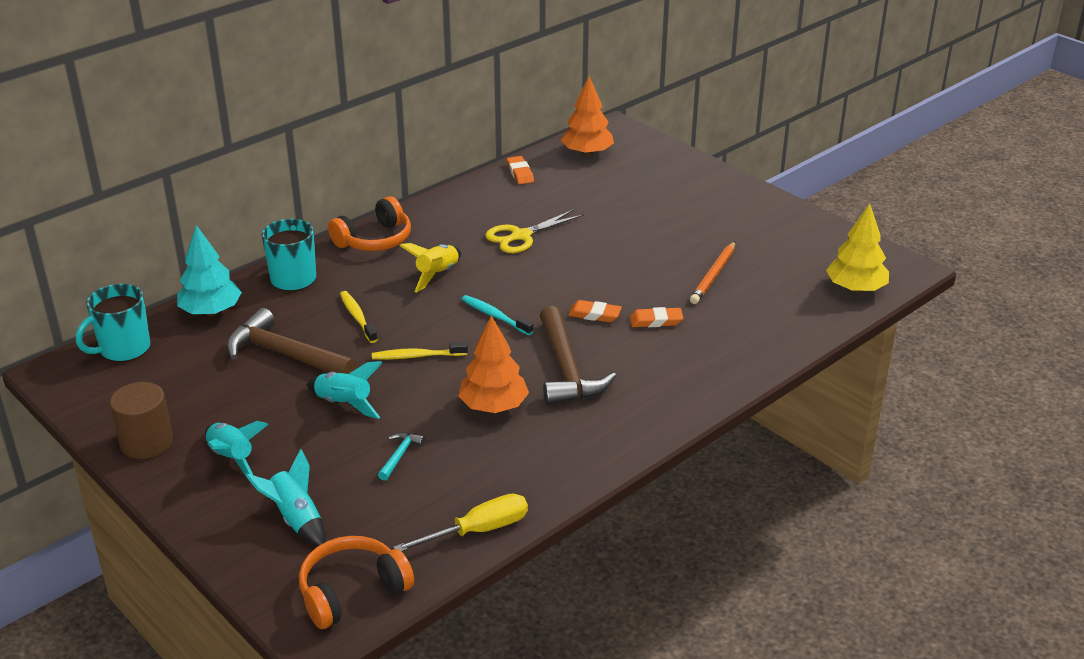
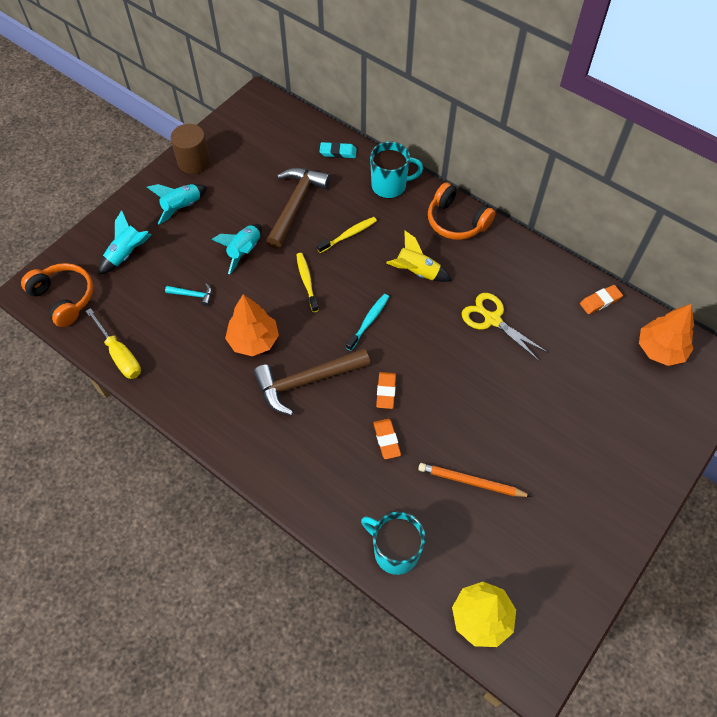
camera: 80 degrees right, 25 degrees up
(123, 349) = (286, 122): turquoise mug -> turquoise mug (394, 551)
(211, 311) = (338, 152): turquoise tree -> turquoise eraser

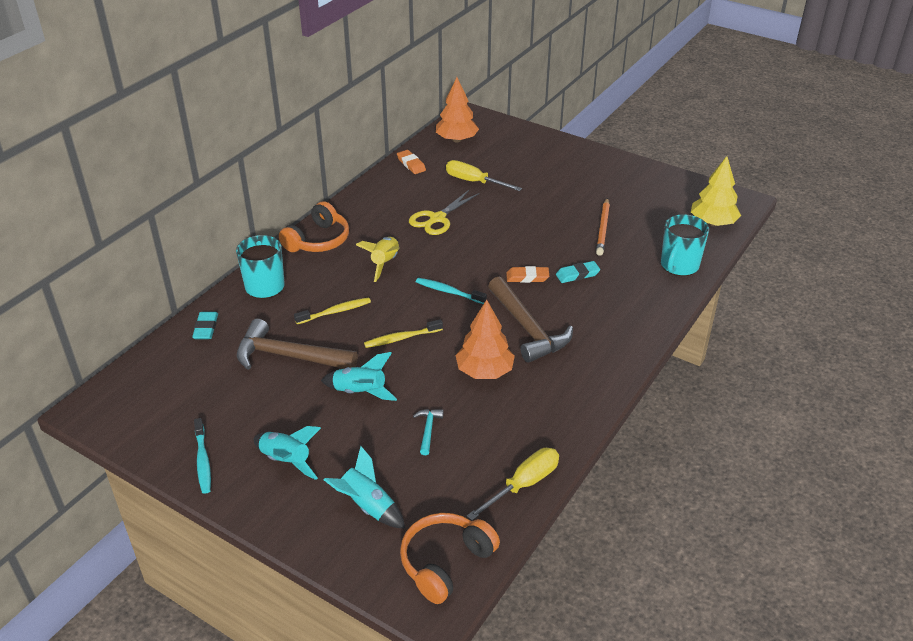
camera: 95 degrees left, 20 degrees down
(194, 162) = (203, 461): brown cylinder -> turquoise toothbrush
(348, 235) = (335, 312): yellow toothbrush -> yellow toothbrush turned 105 degrees clockwise
(386, 440) = (577, 275): orange eraser -> turquoise eraser
(566, 360) = (474, 182): none -> yellow screwdriver

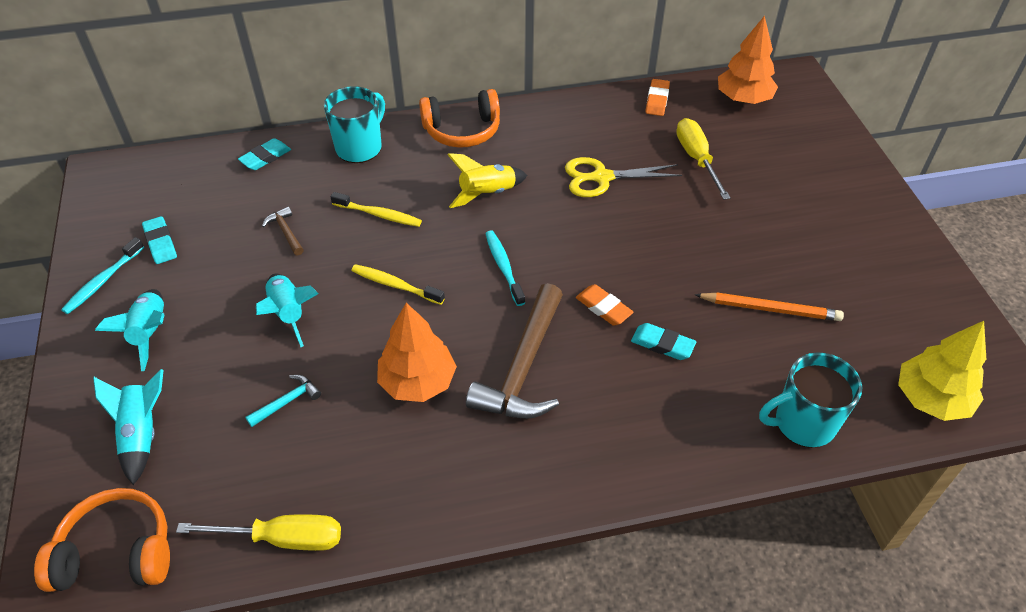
camera: 45 degrees right, 10 degrees up
(209, 416) = (160, 243): none -> turquoise eraser
(289, 356) = (286, 232): brown hammer -> brown hammer, size x0.44
(603, 229) = (770, 309): orange pencil -> orange pencil turned 135 degrees counterclockwise

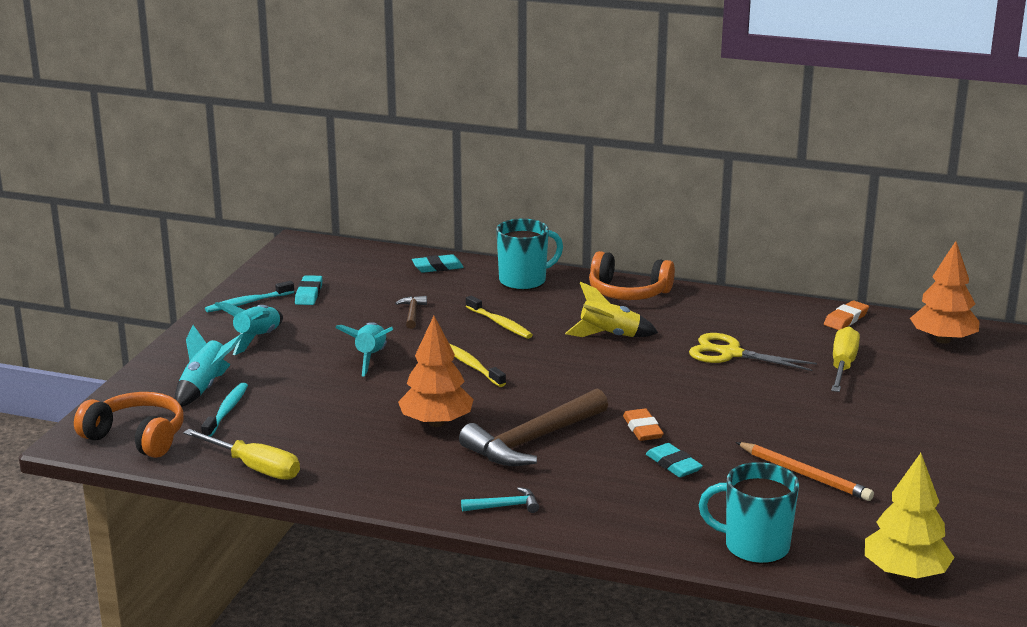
camera: 30 degrees right, 25 degrees down
(287, 402) = (324, 403): turquoise hammer -> turquoise hammer (504, 506)
(503, 267) = (577, 381): turquoise toothbrush -> turquoise toothbrush (226, 411)

